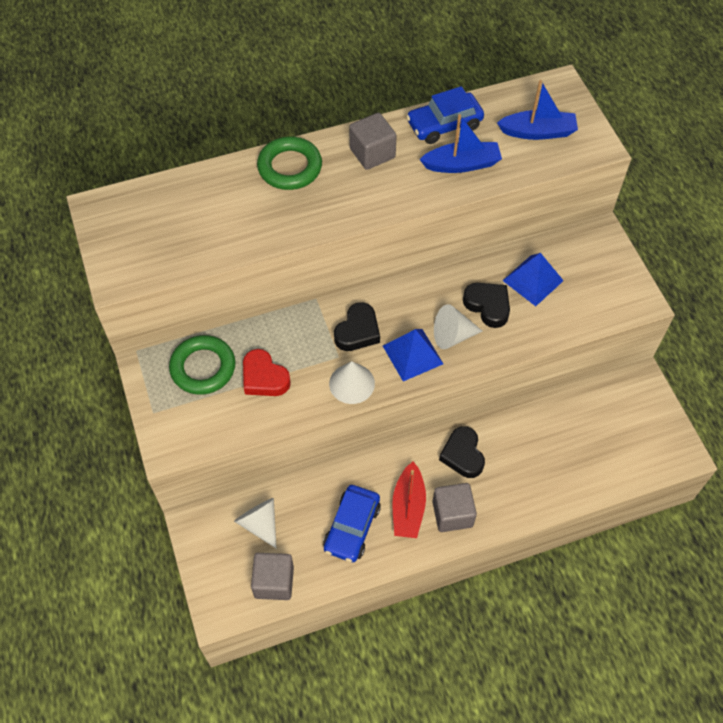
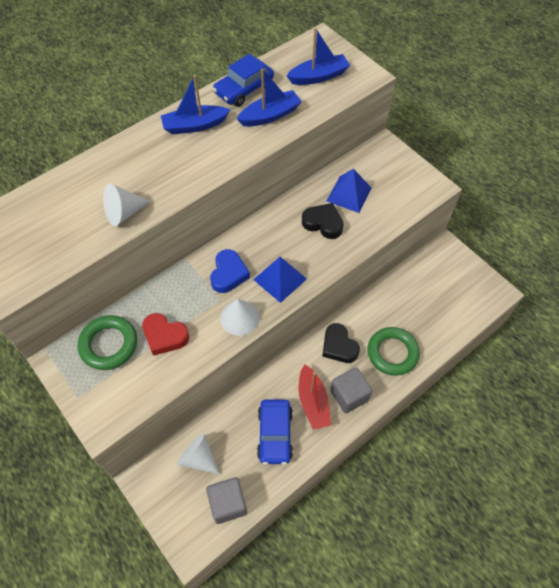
camera: 20 degrees left, 0 degrees up
(290, 167) = (130, 154): green ring -> green ring (392, 353)
(358, 331) = (228, 274): black heart -> blue heart
(372, 153) = (194, 125): grey cube -> blue boat
(452, 336) = (305, 254): white cone -> white cone (124, 213)

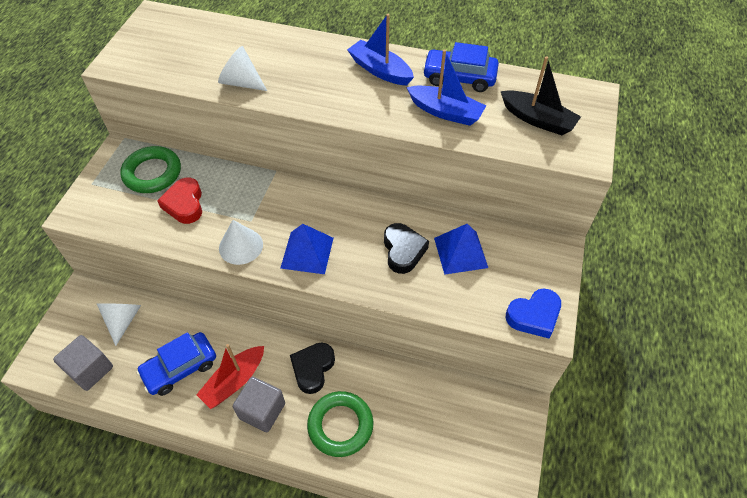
camera: 55 degrees right, 5 degrees down
(228, 274) = (282, 211): blue heart -> blue heart (534, 316)
(318, 76) = (537, 120): blue boat -> black boat

